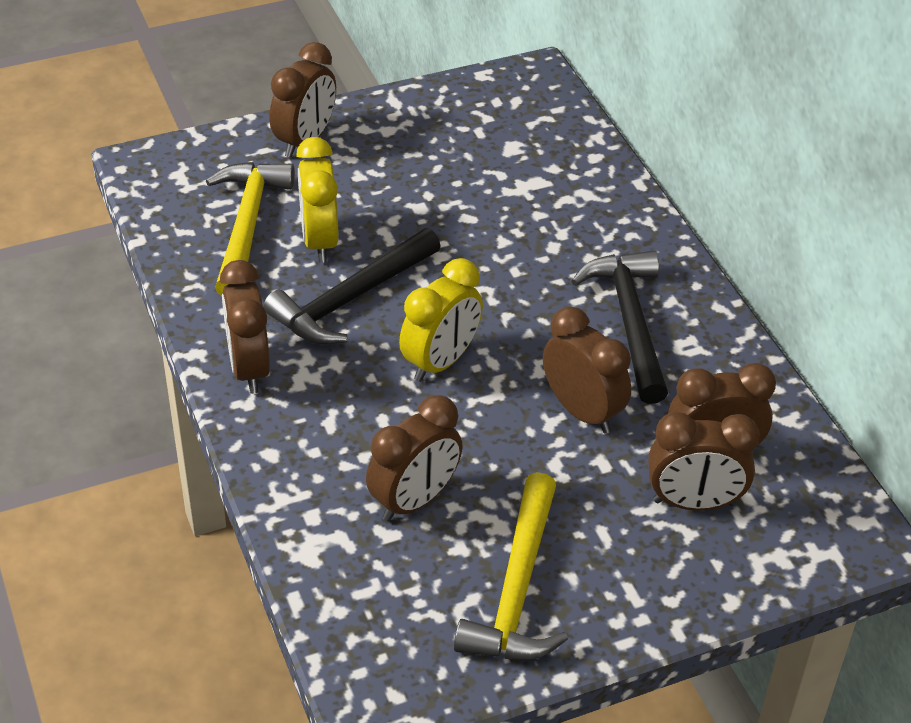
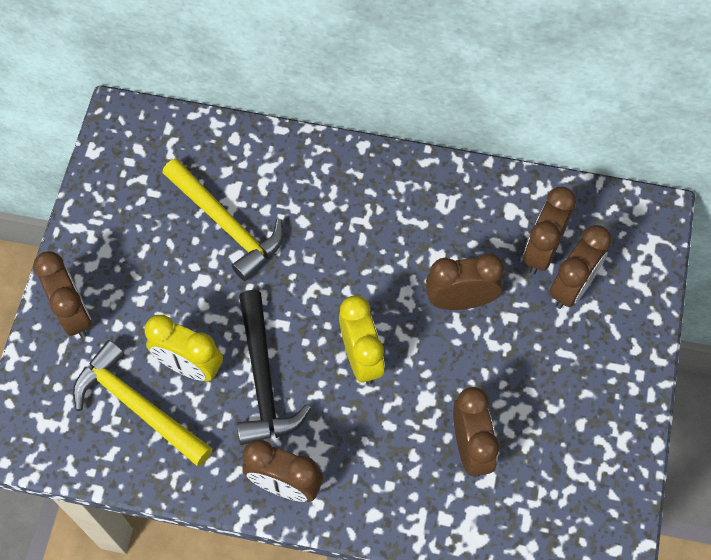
camera: 55 degrees left, 20 degrees up
(517, 589) = (577, 430): yellow hammer -> yellow hammer (226, 225)
(630, 322) = (403, 222): black hammer -> none

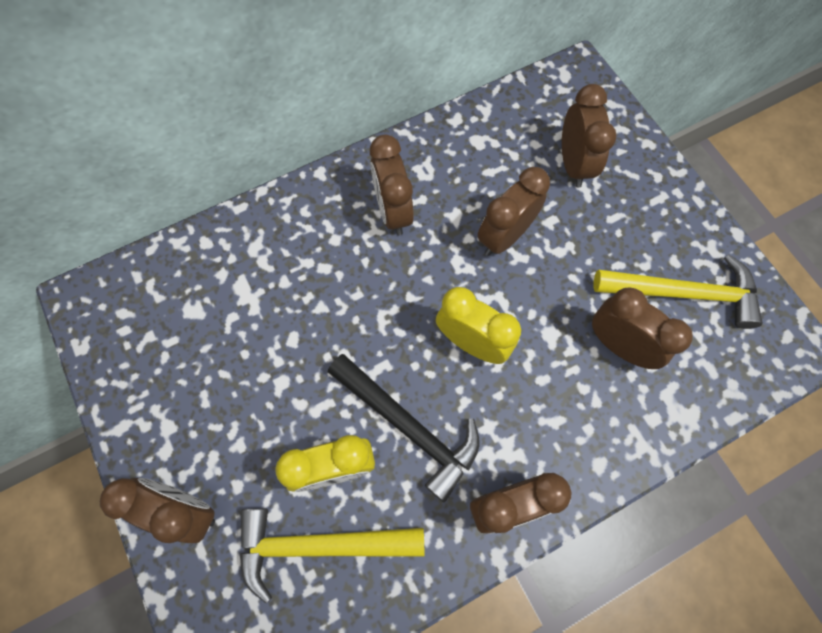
camera: 40 degrees left, 5 degrees up
(226, 225) = (261, 319): yellow hammer -> yellow hammer (683, 293)
(542, 251) = (527, 154): brown clock -> brown clock (393, 211)

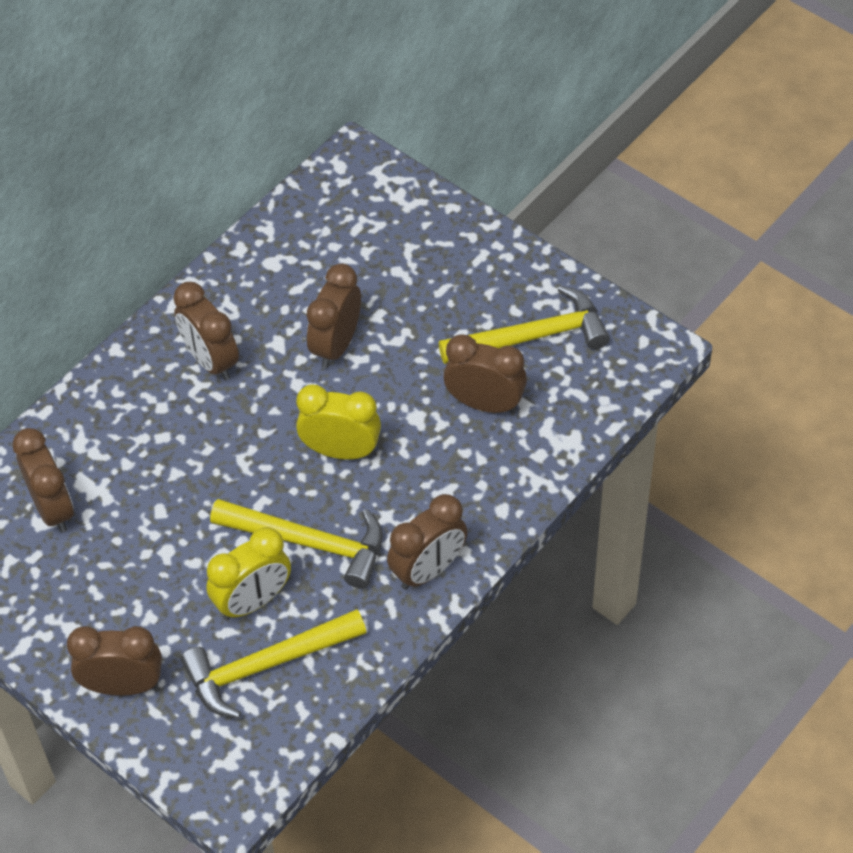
camera: 20 degrees left, 15 degrees down
(409, 427) = (309, 543): black hammer -> yellow hammer
(573, 164) = (381, 253): brown clock -> brown clock (52, 508)

